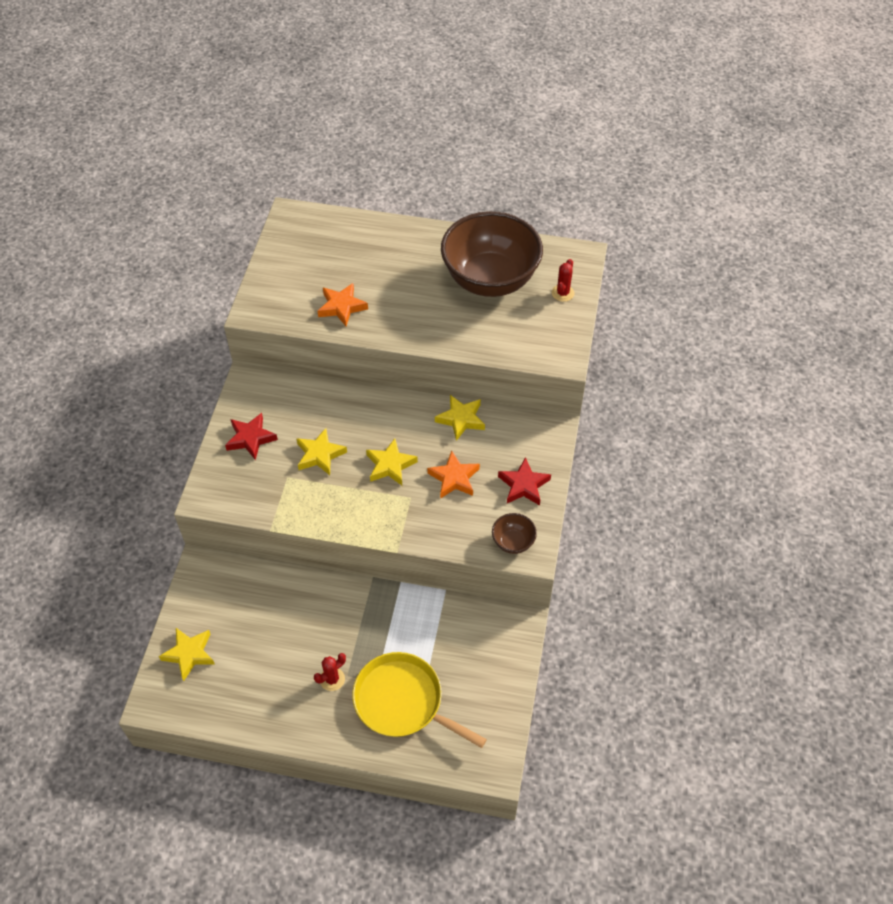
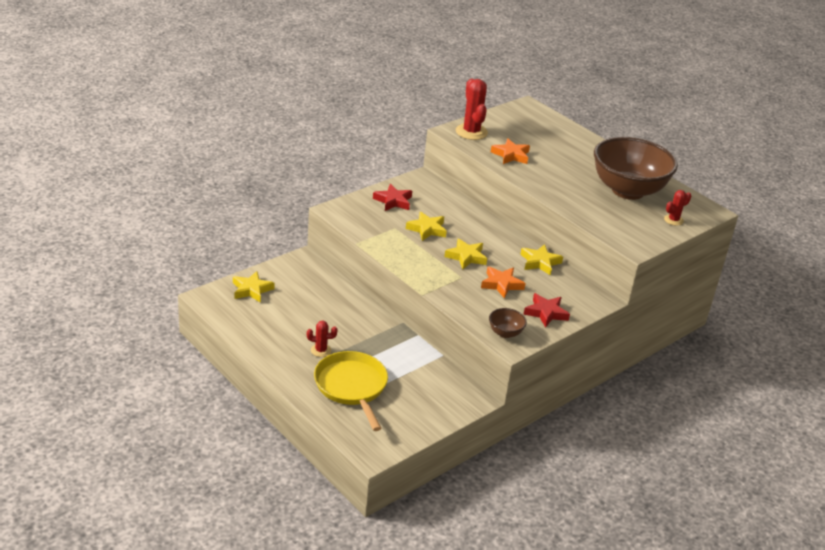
camera: 35 degrees right, 20 degrees down
(272, 299) = (471, 132): none -> red cactus

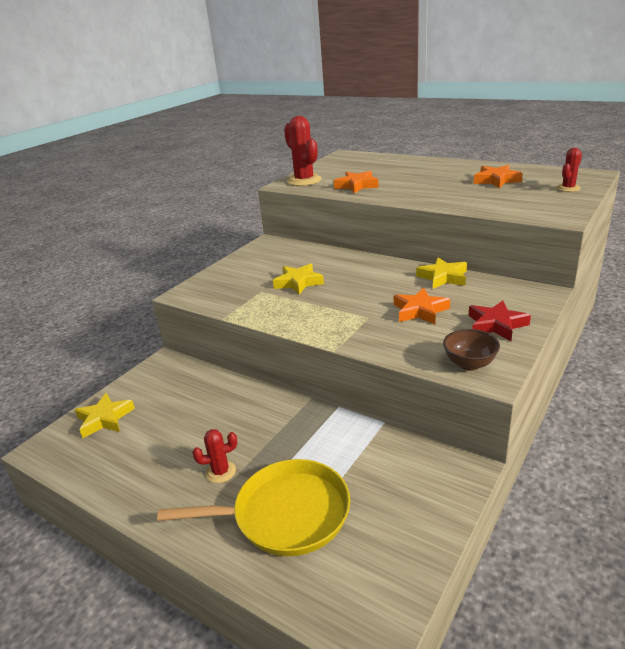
camera: 10 degrees left, 5 degrees down
(352, 386) = (285, 514): yellow pan -> yellow pan turned 120 degrees clockwise
(393, 201) = (247, 268): red star -> none
(466, 257) = (359, 295): yellow star -> none
(628, 190) = (496, 180): brown bowl -> orange star

